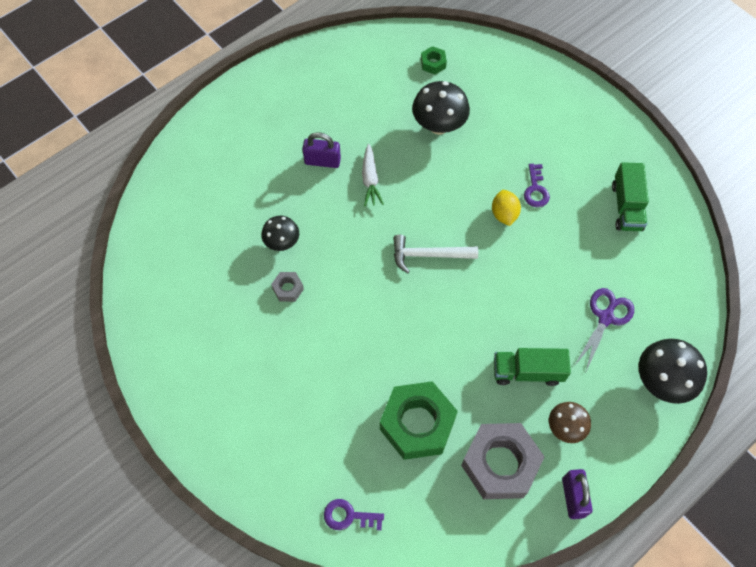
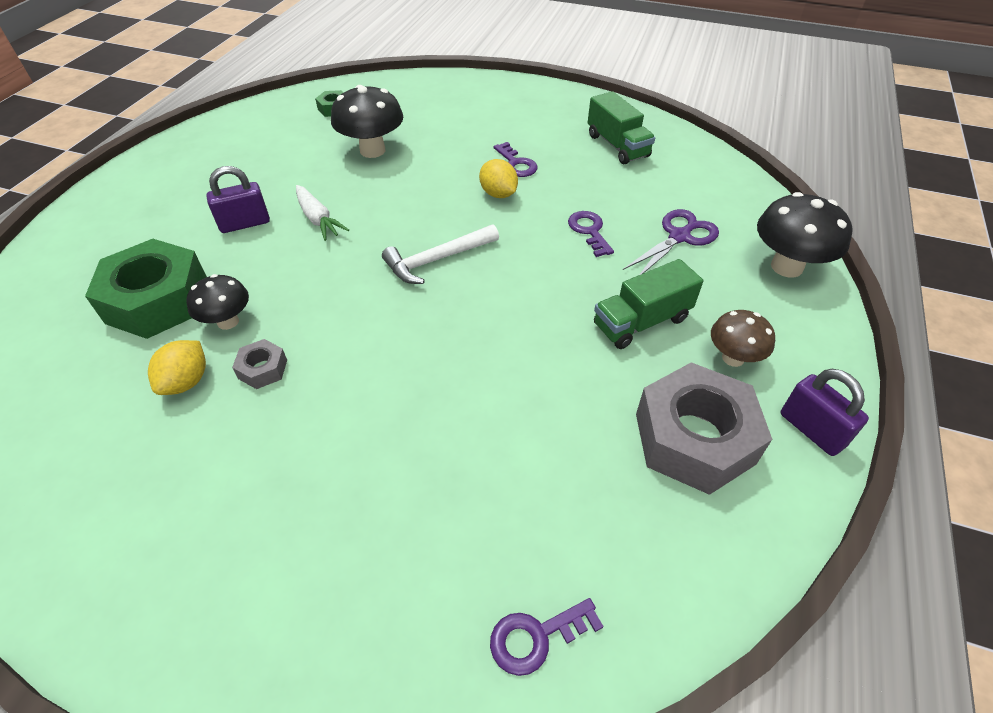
camera: 30 degrees left, 15 degrees down
(245, 276) = (186, 381): none -> yellow lemon
(417, 424) = (550, 445): green nut -> green nut (158, 300)
(545, 281) = (589, 231): none -> purple key
(605, 318) = (679, 237): purple scissors -> purple scissors turned 45 degrees clockwise

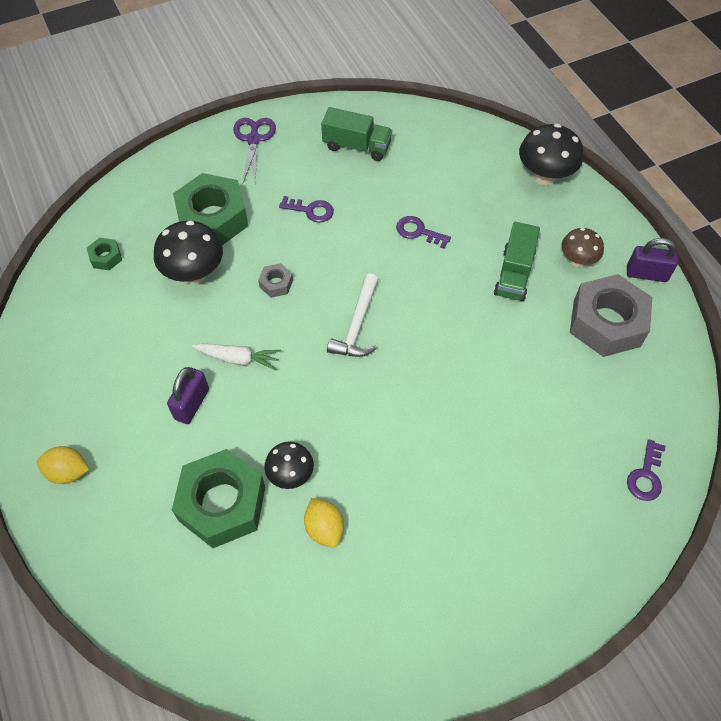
camera: 45 degrees left, 10 degrees up
(263, 369) = (356, 481): grey nut -> grey nut (276, 284)
(436, 128) = (213, 218): none -> green nut
(498, 194) = (330, 245): yellow lemon -> yellow lemon (68, 472)
(679, 237) = (471, 197): purple scissors -> purple scissors (253, 140)

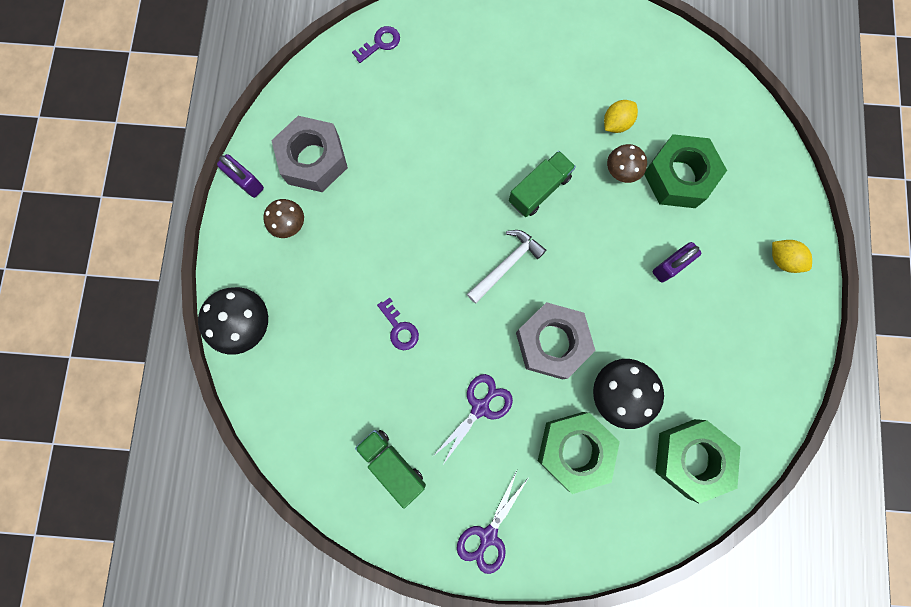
camera: 150 degrees left, 20 degrees up
(106, 257) = (690, 458): green nut -> green nut, size x2.28
(238, 359) = (616, 286): white carrot -> none
(276, 284) = (552, 342): grey nut -> grey nut, size x2.28
(291, 474) = (621, 172): black mushroom -> brown mushroom
(311, 210) = (480, 407): purple key -> purple scissors
(324, 528) = (616, 123): yellow lemon -> yellow lemon turned 45 degrees clockwise
(514, 274) = (350, 241): green truck -> green truck (539, 190)

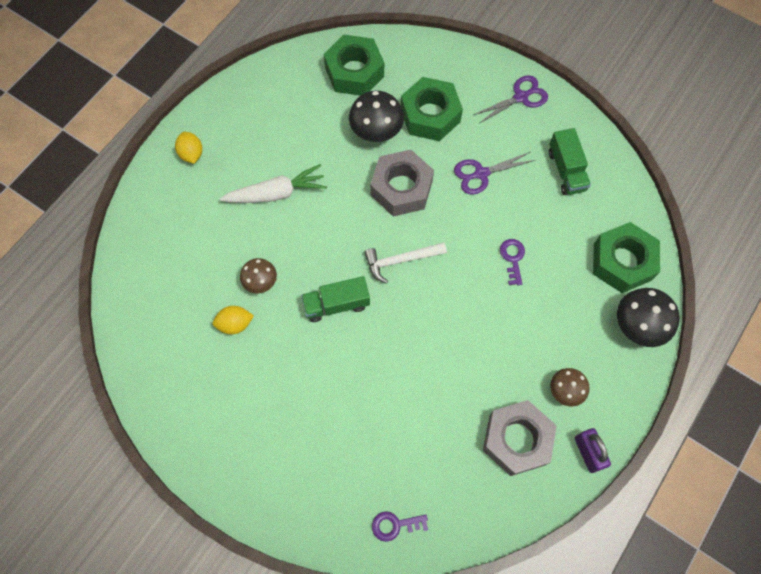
camera: 150 degrees left, 10 degrees down
(670, 266) = (276, 193): purple padlock -> white carrot
(679, 177) = (218, 253): green nut -> green nut (622, 262)

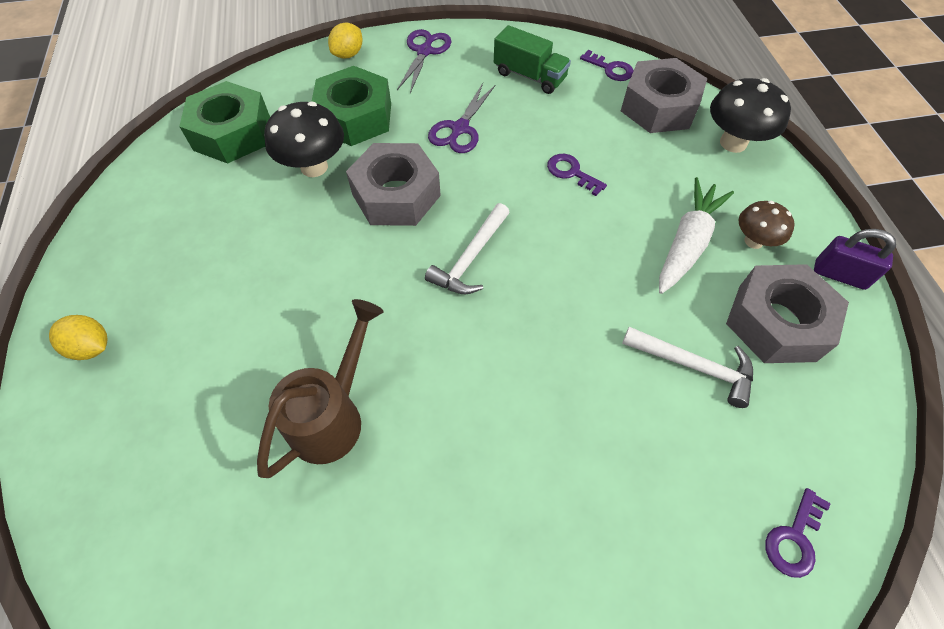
camera: 45 degrees left, 10 degrees down
(235, 324) = (349, 495): yellow lemon -> yellow lemon (348, 54)
(261, 282) = (333, 414): brown mushroom -> brown watering can
(276, 193) = (255, 303): white carrot -> white carrot (687, 243)
(336, 304) = (451, 358): green truck -> none
(446, 417) = (694, 366): none -> white hammer
(622, 262) = (658, 107): green nut -> grey nut
(626, 208) = (610, 69): none -> purple key

